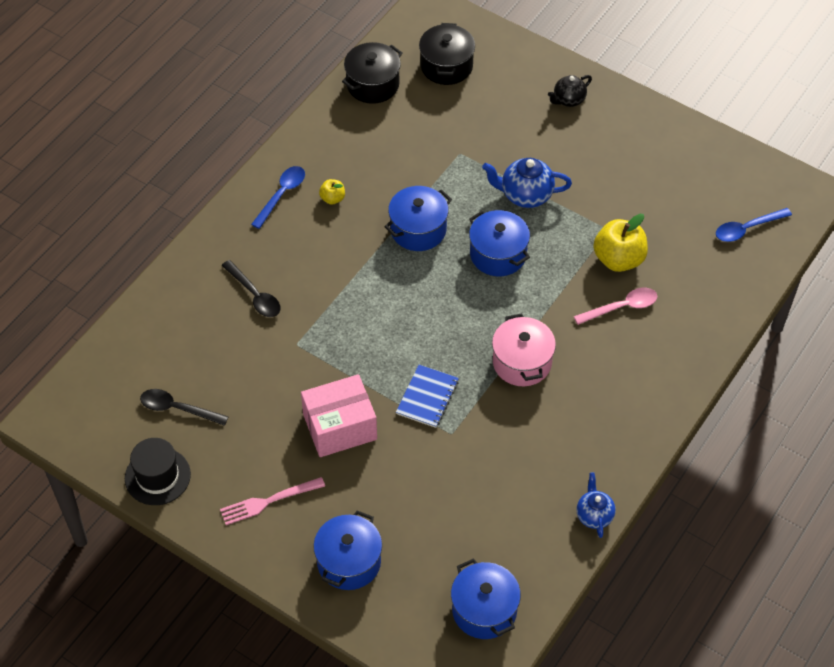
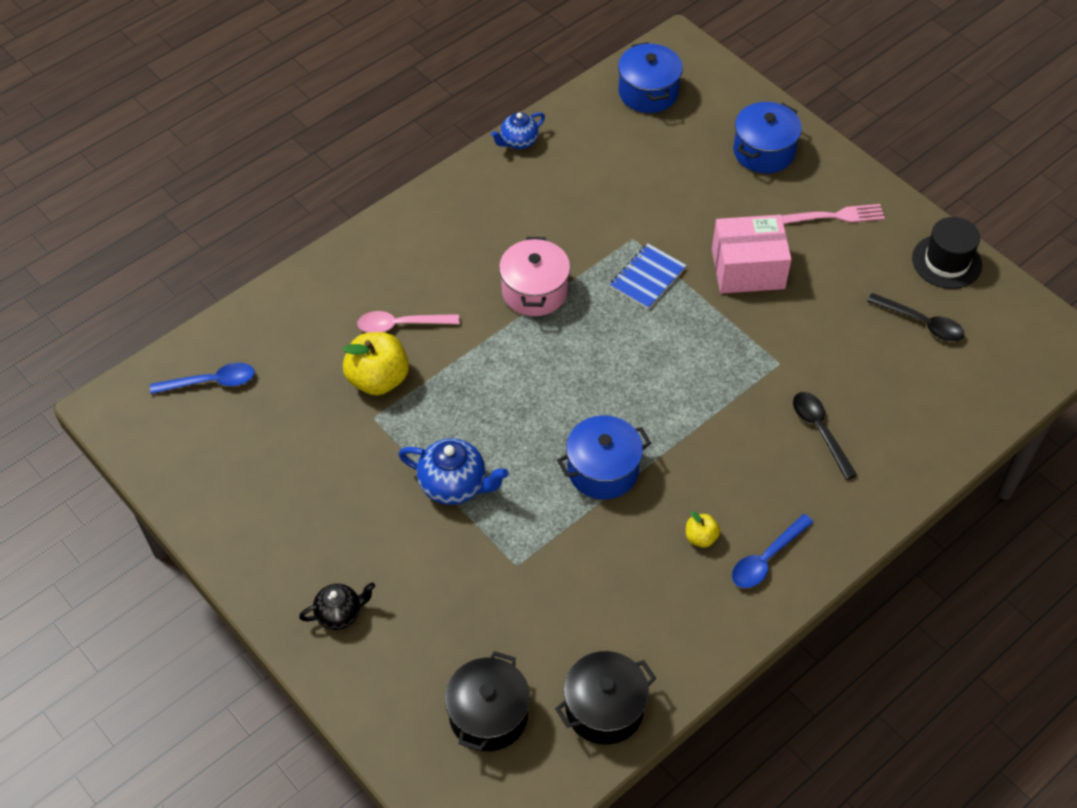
camera: 165 degrees left, 0 degrees up
(498, 254) = (516, 416): blue pot -> none
(594, 515) = (518, 142): blue teapot -> blue teapot turned 45 degrees clockwise

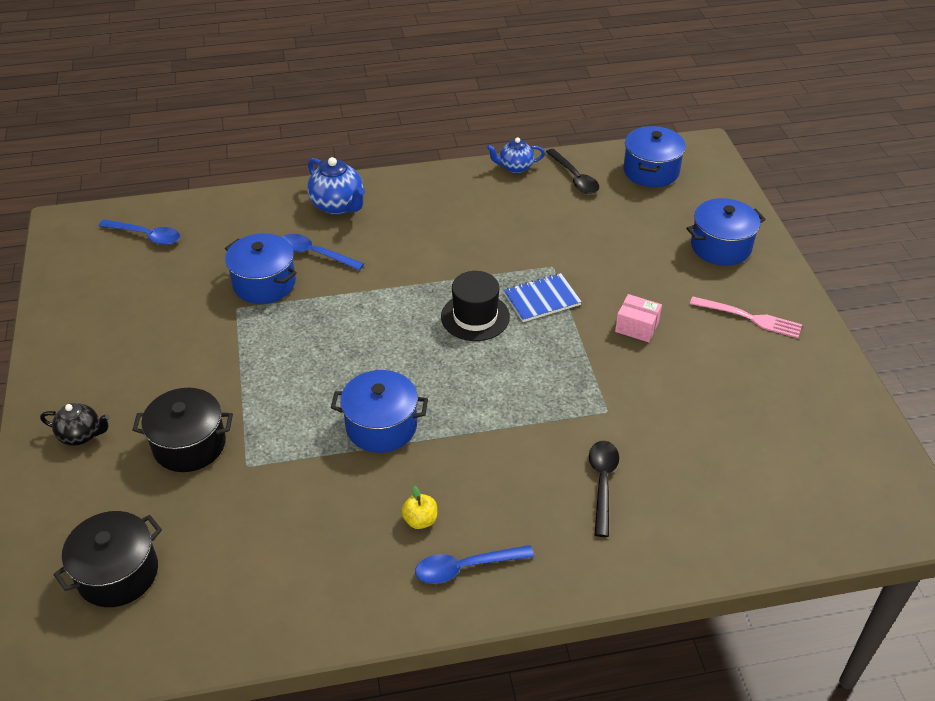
camera: 30 degrees right, 10 degrees down
(378, 379) = (264, 283): yellow apple -> blue pot
(400, 325) = (315, 254): pink spoon -> blue spoon
(454, 485) = (252, 383): blue teapot -> blue teapot (338, 205)
(534, 291) = (439, 272): pink pot -> none
(604, 709) = (215, 621): black pot -> black pot (189, 444)
(748, 269) = (636, 327): pink box -> pink box, size x0.54
(922, 323) = (773, 436): black spoon -> black spoon (574, 178)
(946, 261) = (837, 396): black hat -> black hat (475, 317)

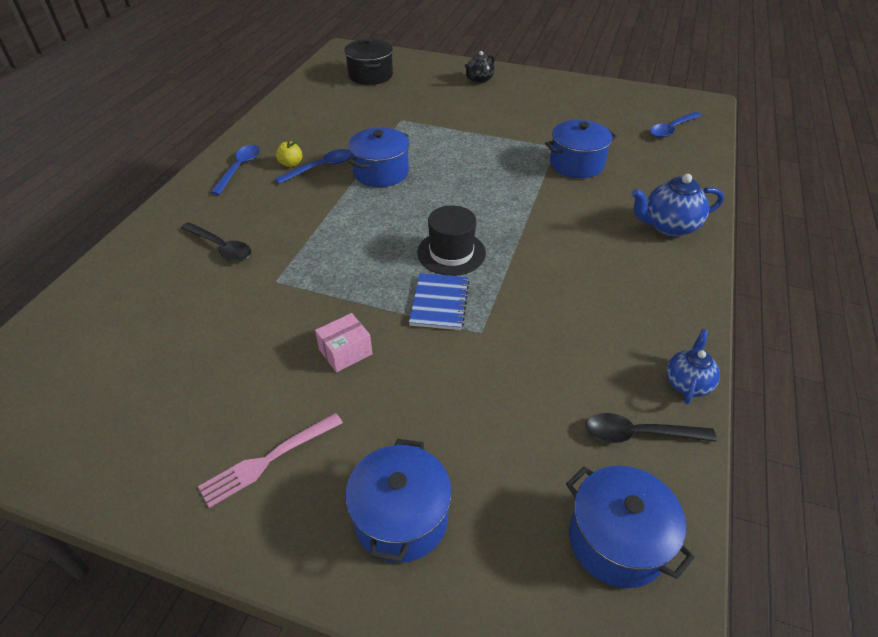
camera: 120 degrees right, 0 degrees up
(189, 444) = (438, 107): black pot -> none
(315, 254) = (600, 195): blue spoon -> blue spoon (321, 167)

